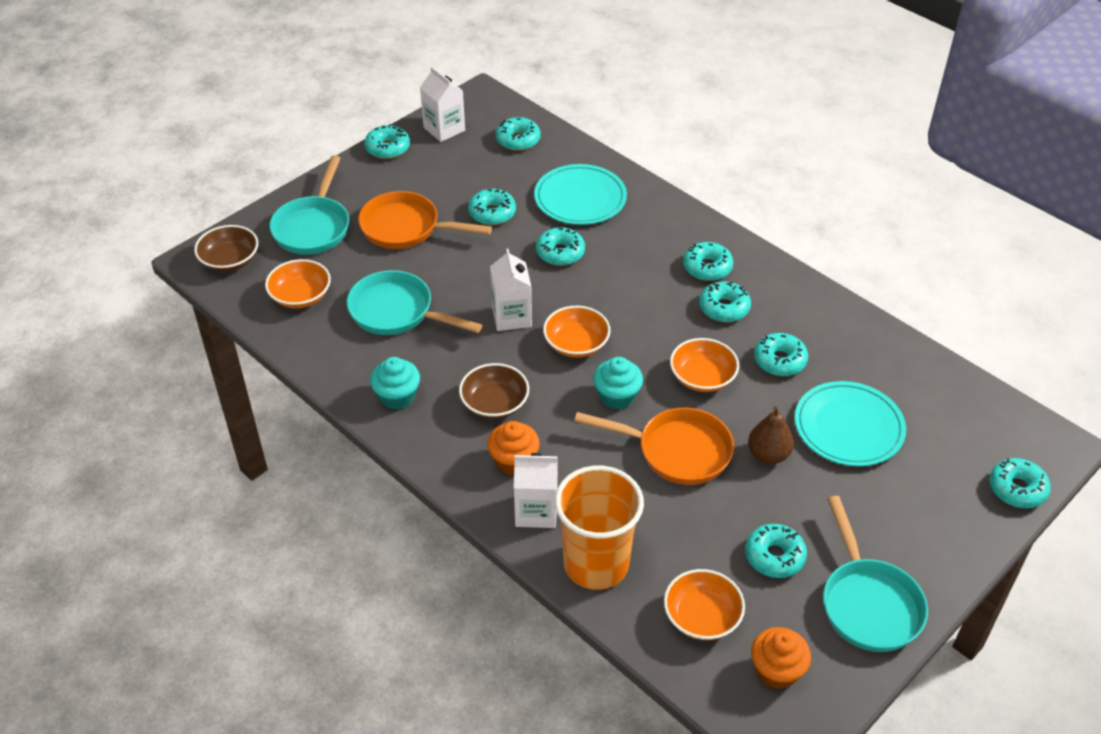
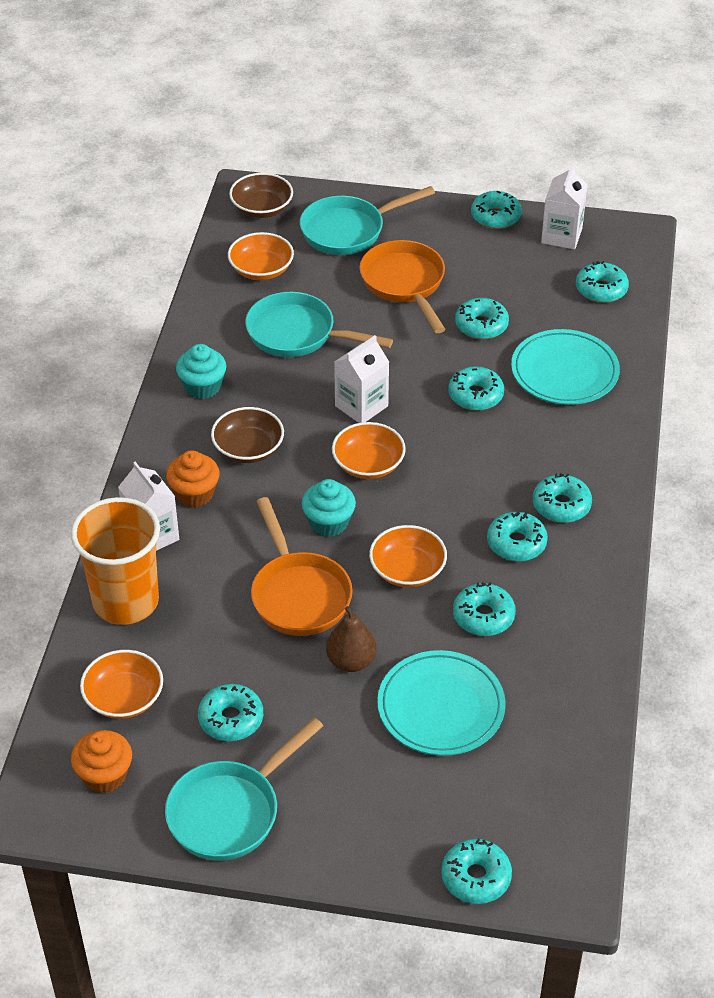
camera: 55 degrees right, 0 degrees up
(397, 312) = (297, 334): turquoise pan -> turquoise pan turned 60 degrees counterclockwise

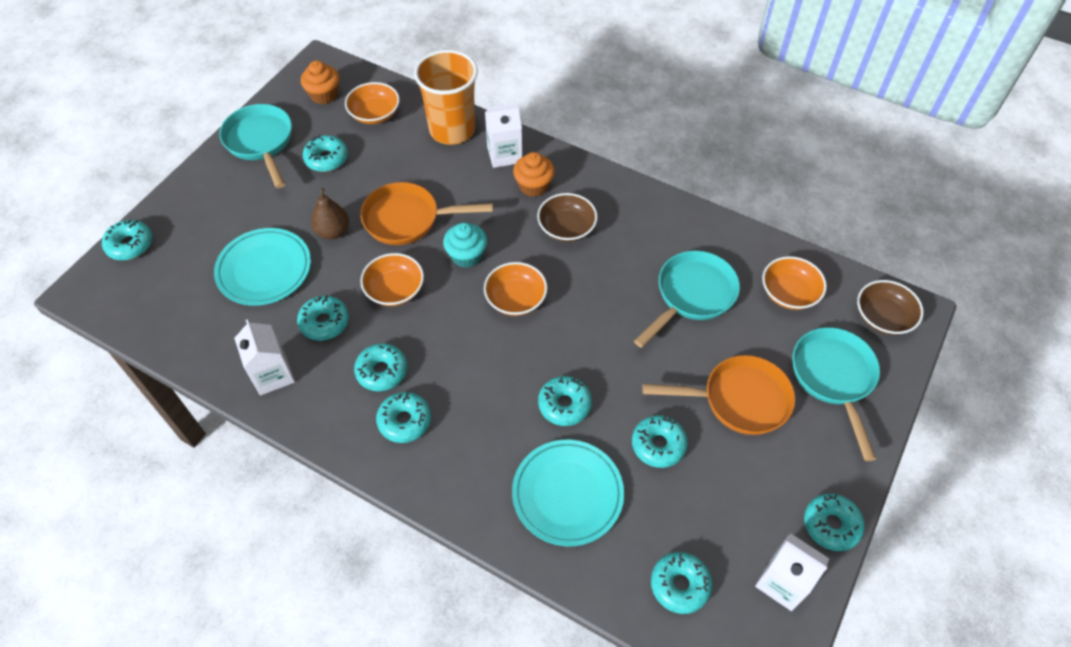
camera: 110 degrees right, 10 degrees up
(202, 386) = (648, 217): turquoise cupcake -> none
(361, 406) = (585, 314): white carton -> white carton (273, 375)

